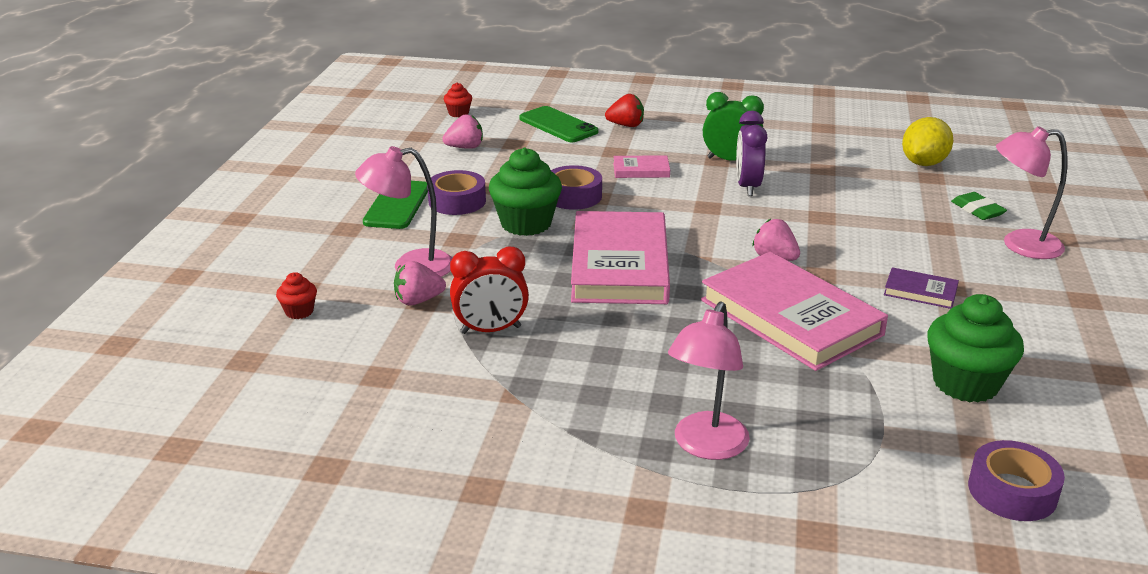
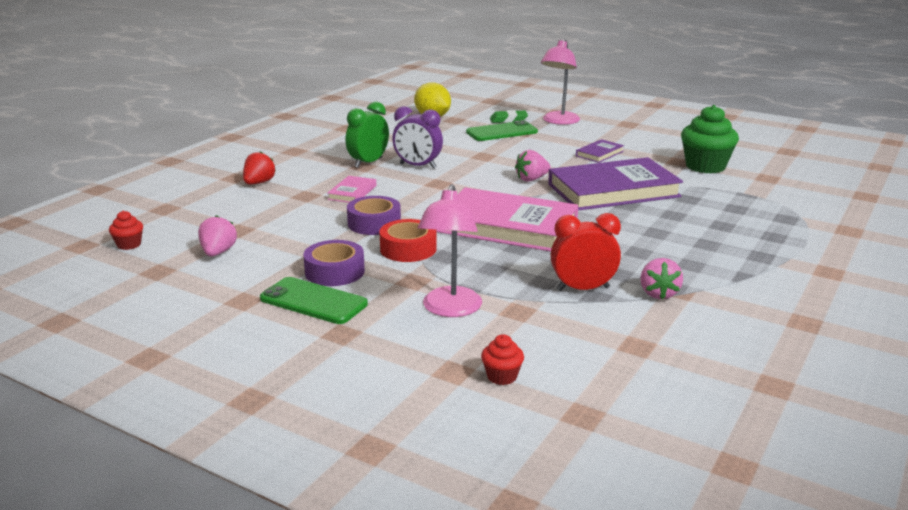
camera: 70 degrees left, 5 degrees down
(418, 300) = (516, 313): pink strawberry -> pink strawberry (658, 293)
(490, 330) = (583, 289): red clock -> red clock turned 105 degrees counterclockwise
(526, 224) = (408, 249): green cupcake -> red tape
(558, 125) = (222, 207): green phone -> green phone (501, 132)
(705, 446) = (759, 242): pink lamp -> none
(790, 317) = (613, 190): pink book -> purple book
(1012, 491) = (809, 180): purple tape -> none

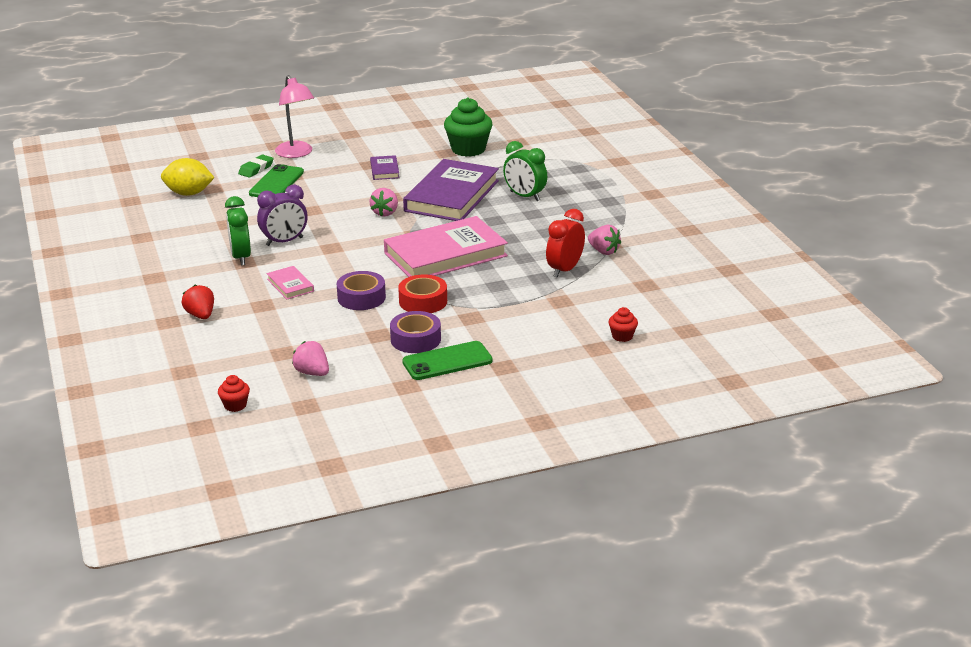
camera: 50 degrees left, 5 degrees up
(450, 309) = (527, 320): pink lamp -> none
(680, 217) = (525, 196): none -> green clock

